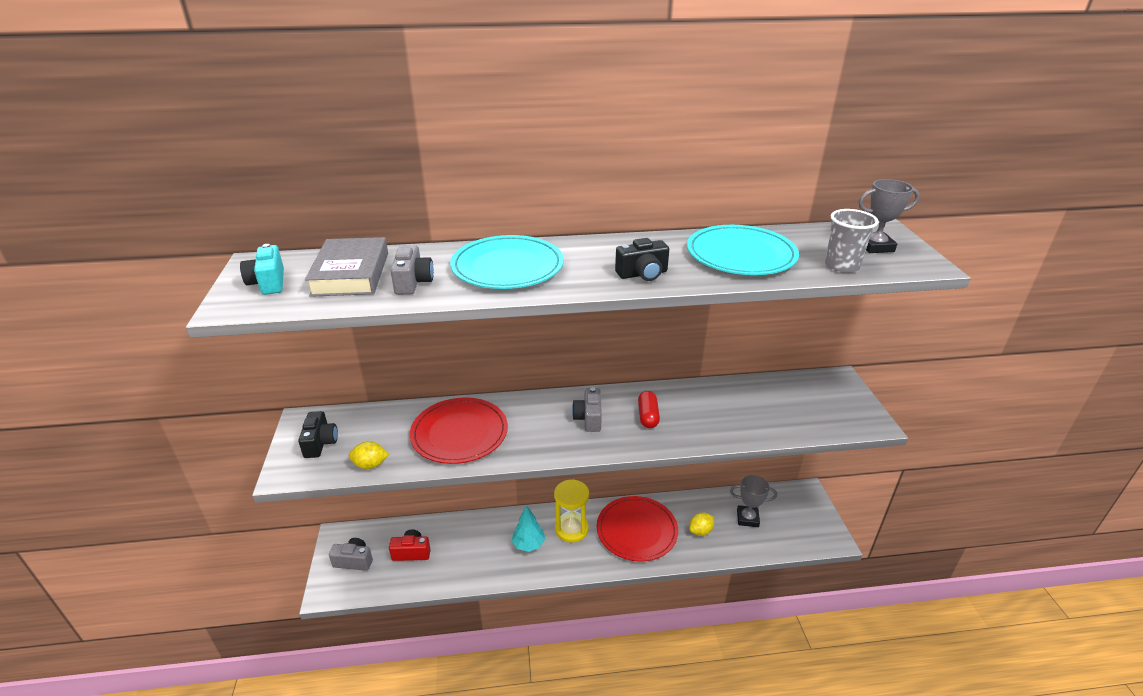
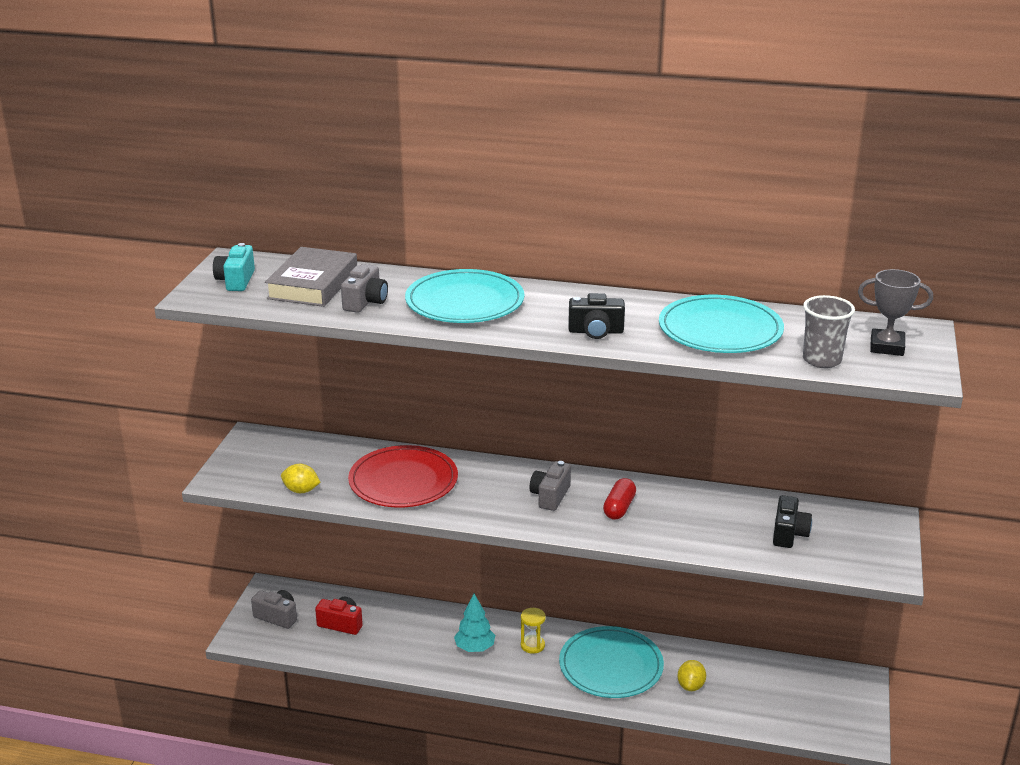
camera: 20 degrees right, 5 degrees down
(320, 443) = (261, 461): black camera -> black camera (788, 534)
(571, 529) = (532, 645): yellow hourglass -> yellow hourglass, size x0.58
(636, 530) = (611, 666): red plate -> turquoise plate
(700, 531) = (691, 686): yellow lemon -> yellow lemon turned 60 degrees counterclockwise
(747, 518) = (760, 688): grey trophy -> none

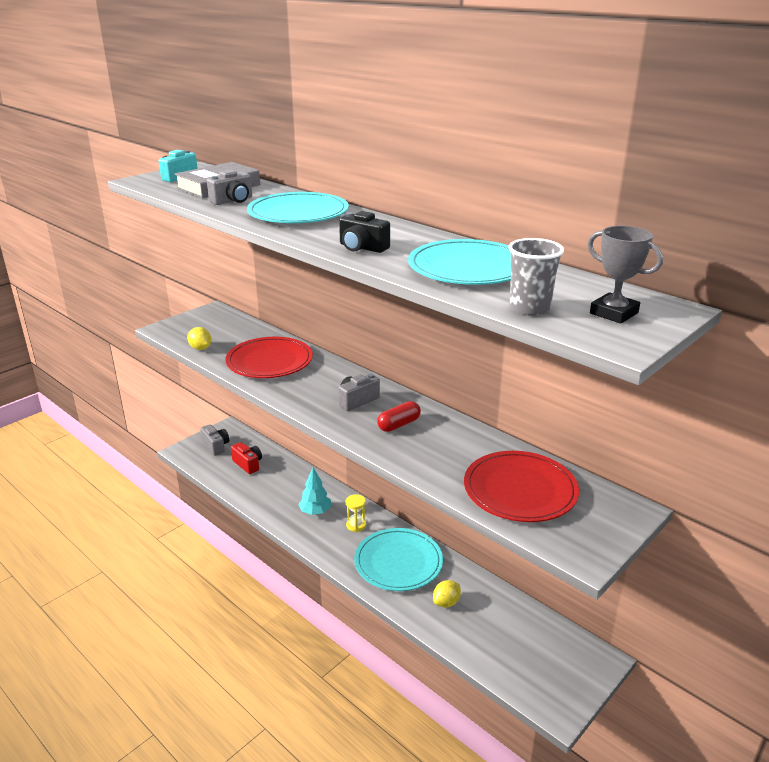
camera: 30 degrees right, 0 degrees up
(788, 534) = (520, 490): black camera -> red plate

